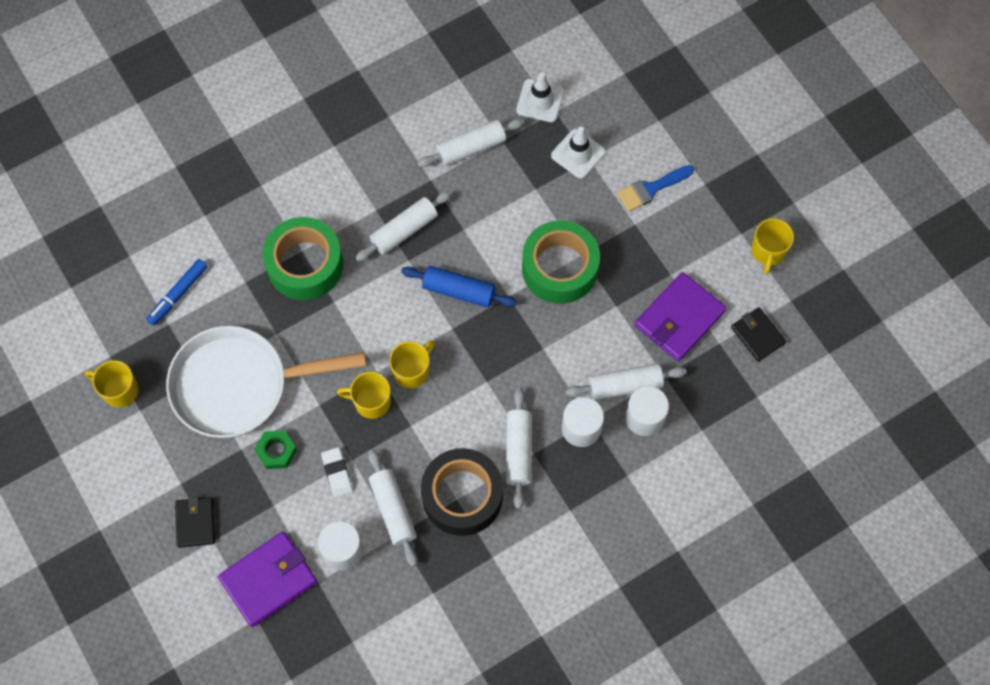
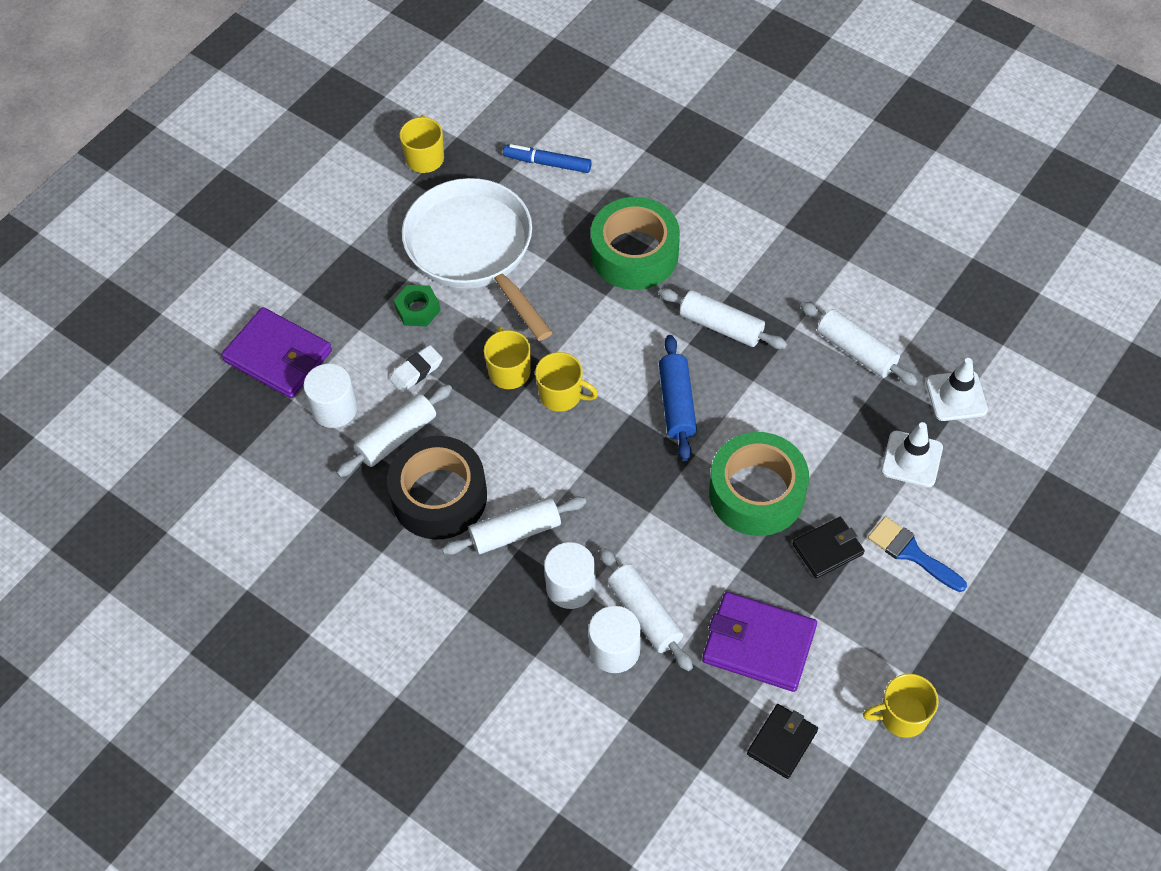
camera: 70 degrees right, 10 degrees down
(195, 523) = (314, 272): black wallet -> black wallet (827, 549)

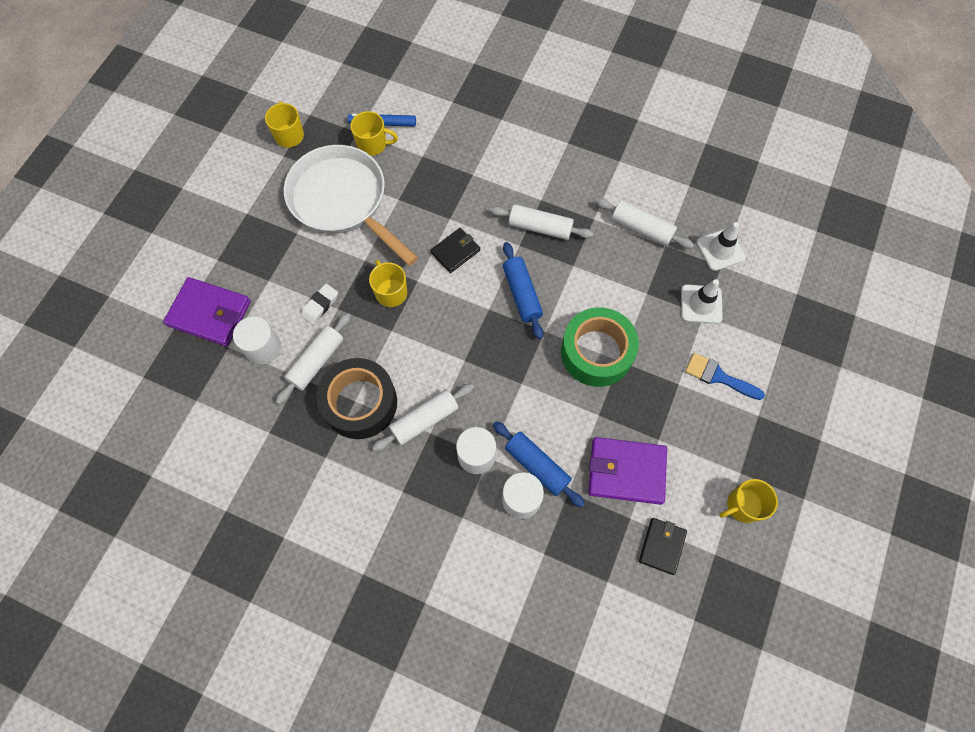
camera: 15 degrees left, 10 degrees up
(417, 309) = (310, 256): green nut -> none
(562, 395) = (435, 303): yellow mug -> yellow mug (373, 144)
(634, 254) = (463, 183): green tape -> none
(645, 614) = (537, 466): white rolling pin -> blue rolling pin
(827, 549) = (658, 386): black wallet -> black wallet (455, 251)

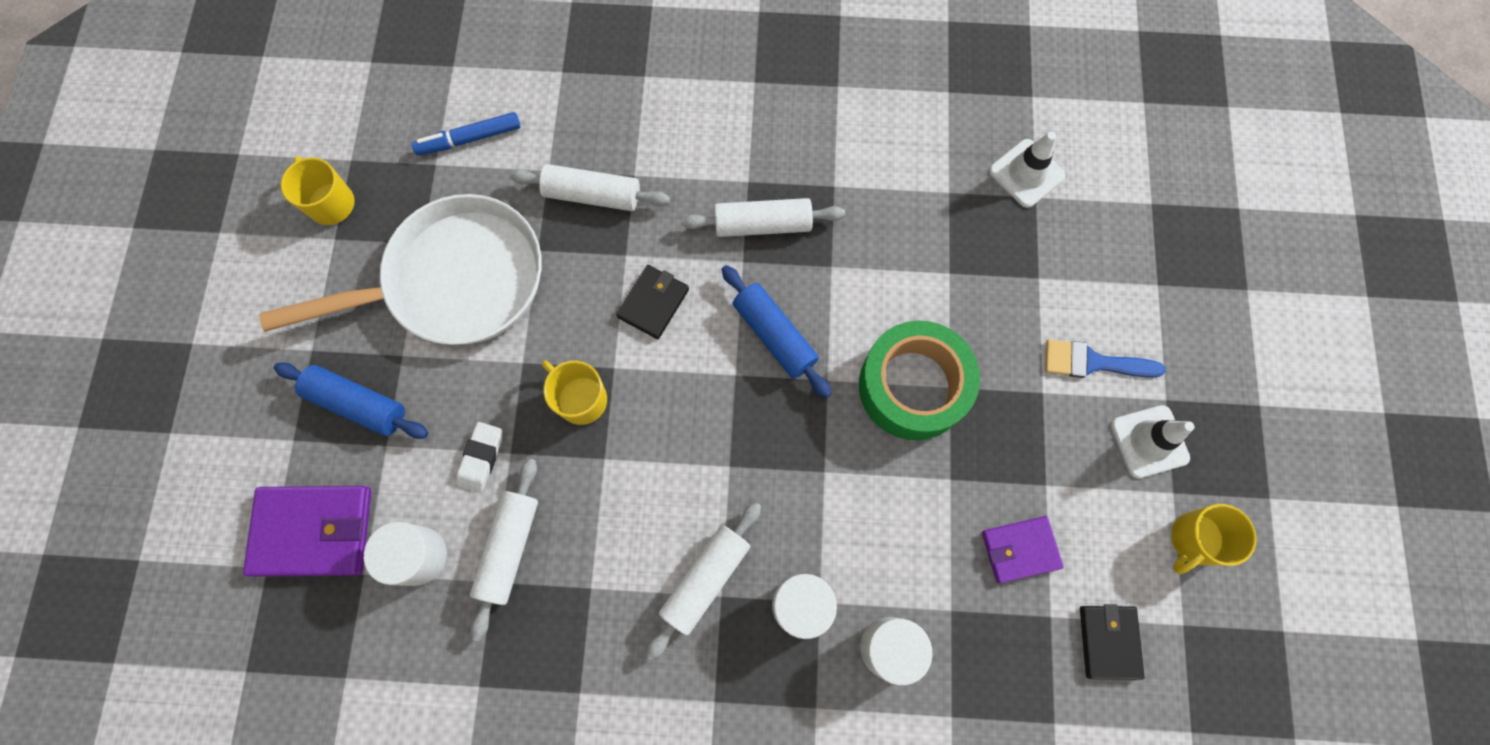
camera: 20 degrees left, 5 degrees up
(343, 201) = (455, 281): white pan -> white pan turned 135 degrees clockwise
(360, 403) = (600, 589): black tape -> none
(373, 144) = (467, 176): yellow mug -> none
(537, 466) = (893, 588): blue rolling pin -> blue rolling pin (358, 404)
(626, 471) = (1020, 549): purple wallet -> purple wallet, size x0.61
(641, 228) = (906, 178): white rolling pin -> white rolling pin (592, 195)
(701, 304) = (1030, 263): white traffic cone -> white traffic cone (1149, 441)

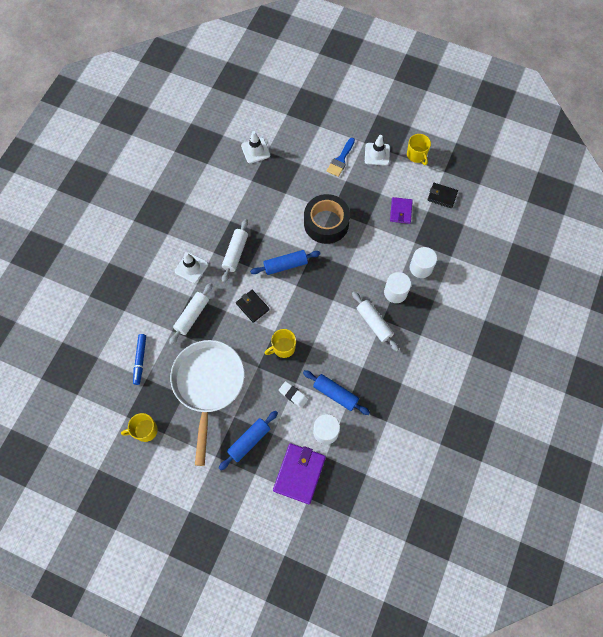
camera: 70 degrees left, 5 degrees down
(509, 548) = (335, 394): white rolling pin -> blue rolling pin
(697, 154) = (191, 268): none -> white traffic cone
(913, 386) = (326, 223): green tape -> black tape

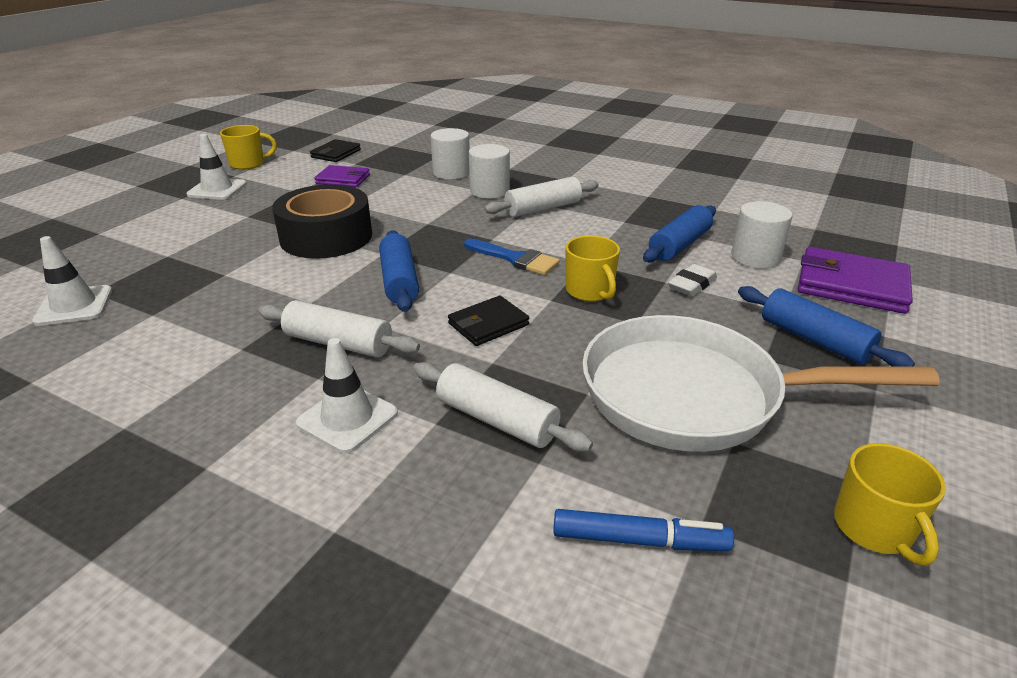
camera: 85 degrees left, 35 degrees down
(340, 160) = (198, 218): blue brush -> blue brush (515, 259)

